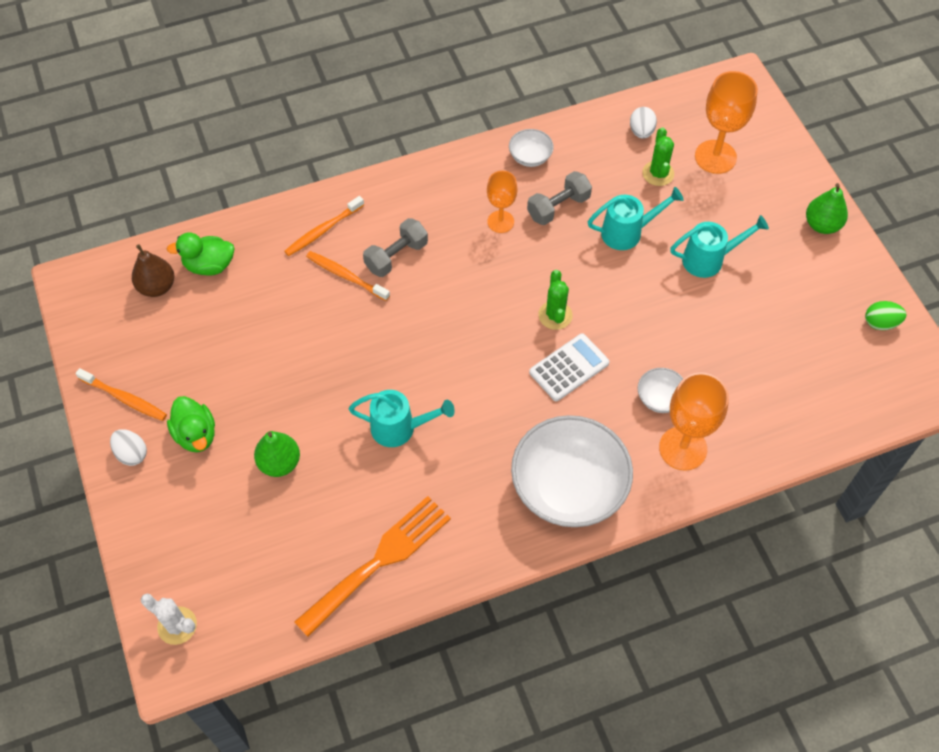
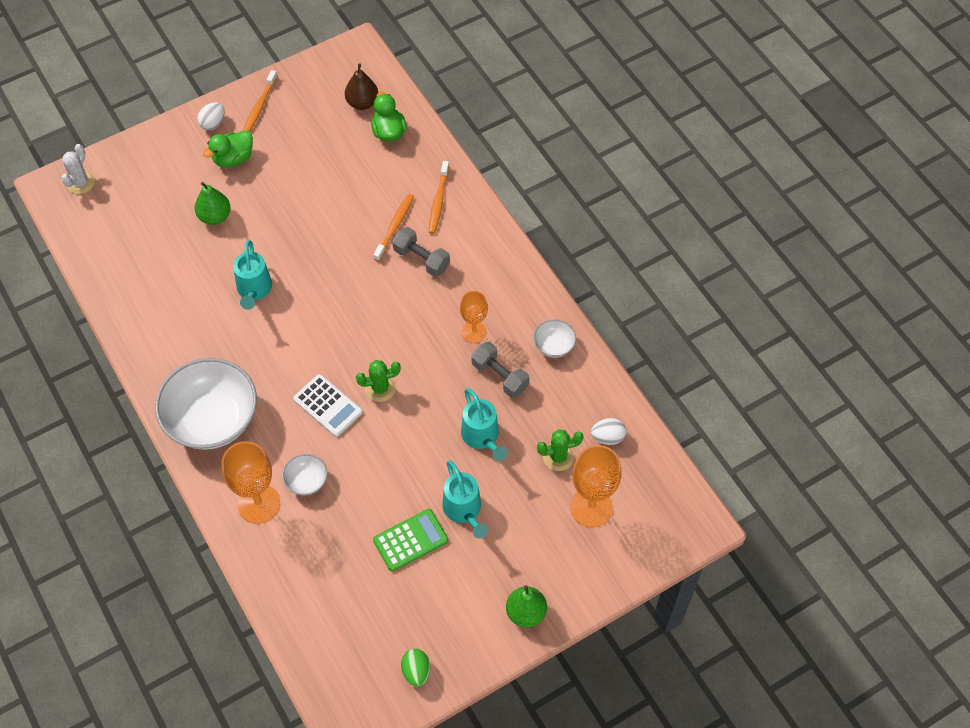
camera: 80 degrees right, 0 degrees up
(323, 230) = (438, 201): orange toothbrush -> orange toothbrush turned 120 degrees counterclockwise
(379, 561) = (138, 297): orange fork -> none
(738, 310) = (410, 540): none -> green calculator

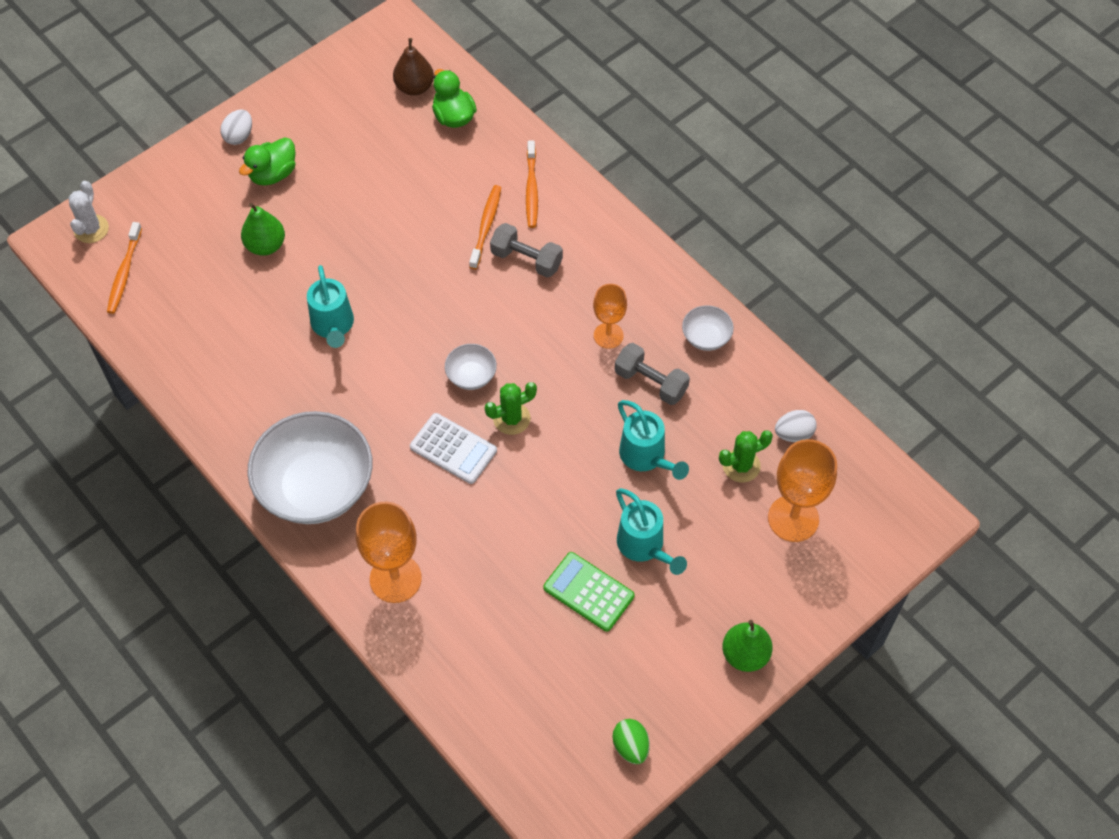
camera: 10 degrees left, 0 degrees up
(259, 107) = (291, 110): orange toothbrush -> orange toothbrush (124, 273)
(306, 481) = (447, 542): white bowl -> white bowl (471, 375)
(410, 540) = (588, 592): green calculator -> green calculator turned 105 degrees counterclockwise

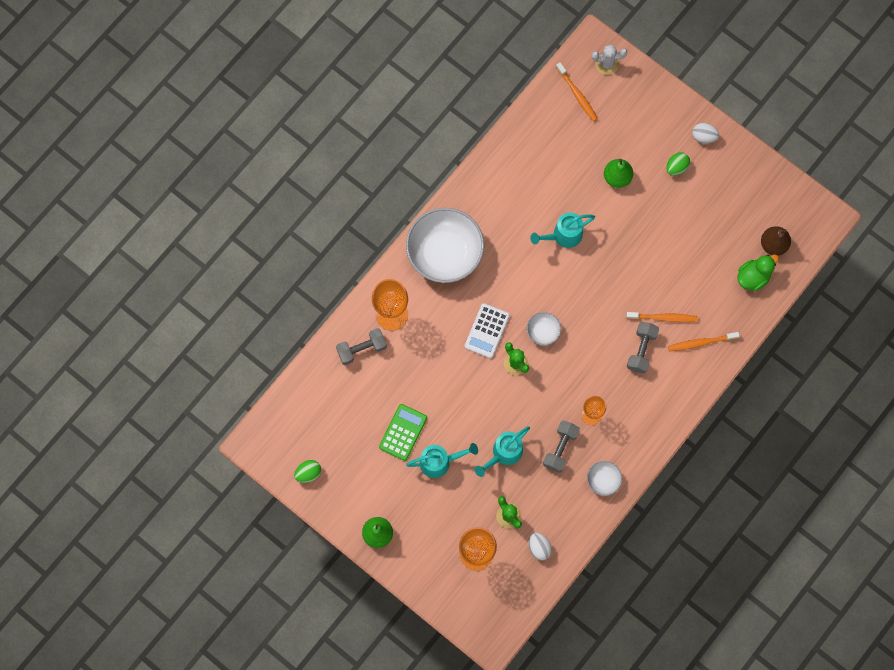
camera: 80 degrees right, 15 degrees up
(124, 273) = (577, 94): orange toothbrush -> orange toothbrush turned 120 degrees counterclockwise
(273, 174) = (676, 167): green duck -> green egg
(441, 632) = (362, 349): none -> grey dumbbell
(644, 546) = (440, 462): turquoise watering can -> turquoise watering can turned 150 degrees counterclockwise

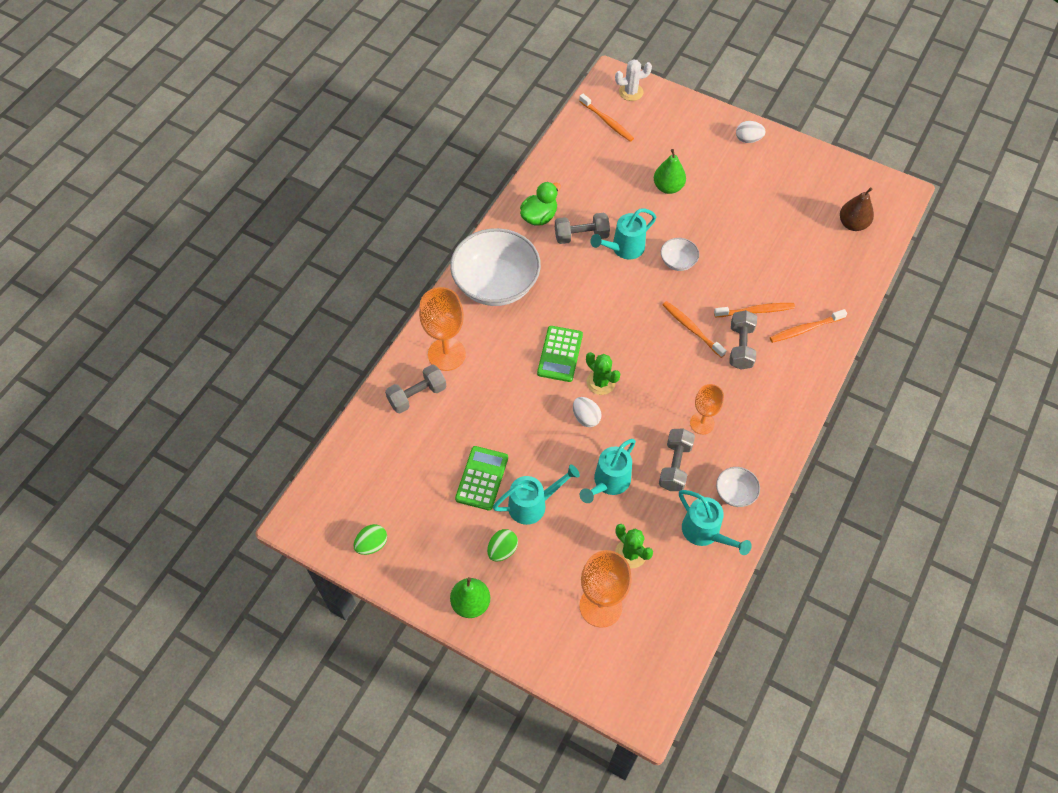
camera: 10 degrees left, 15 degrees down
(487, 331) = (560, 354): white calculator -> green calculator
(528, 216) = (581, 236): none -> grey dumbbell
(539, 547) = (677, 585): white egg -> white egg (586, 417)
(543, 331) = (624, 345): white bowl -> white bowl (678, 262)
(571, 509) = (705, 533): none -> turquoise watering can
(604, 325) = (691, 329): none -> orange toothbrush
(676, 167) = (728, 169): green egg -> green egg (502, 550)
(753, 277) = (841, 257): green duck -> green duck (539, 217)

